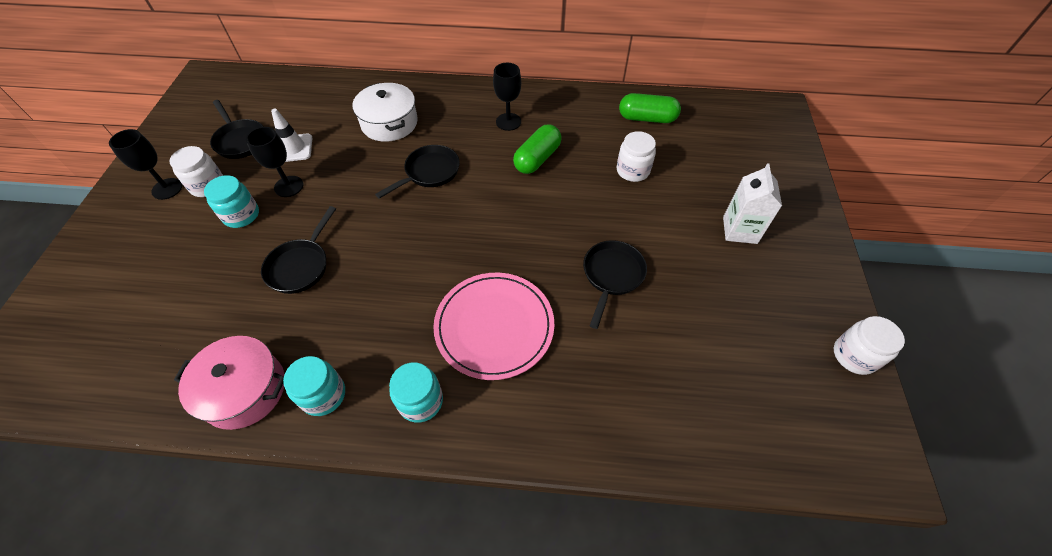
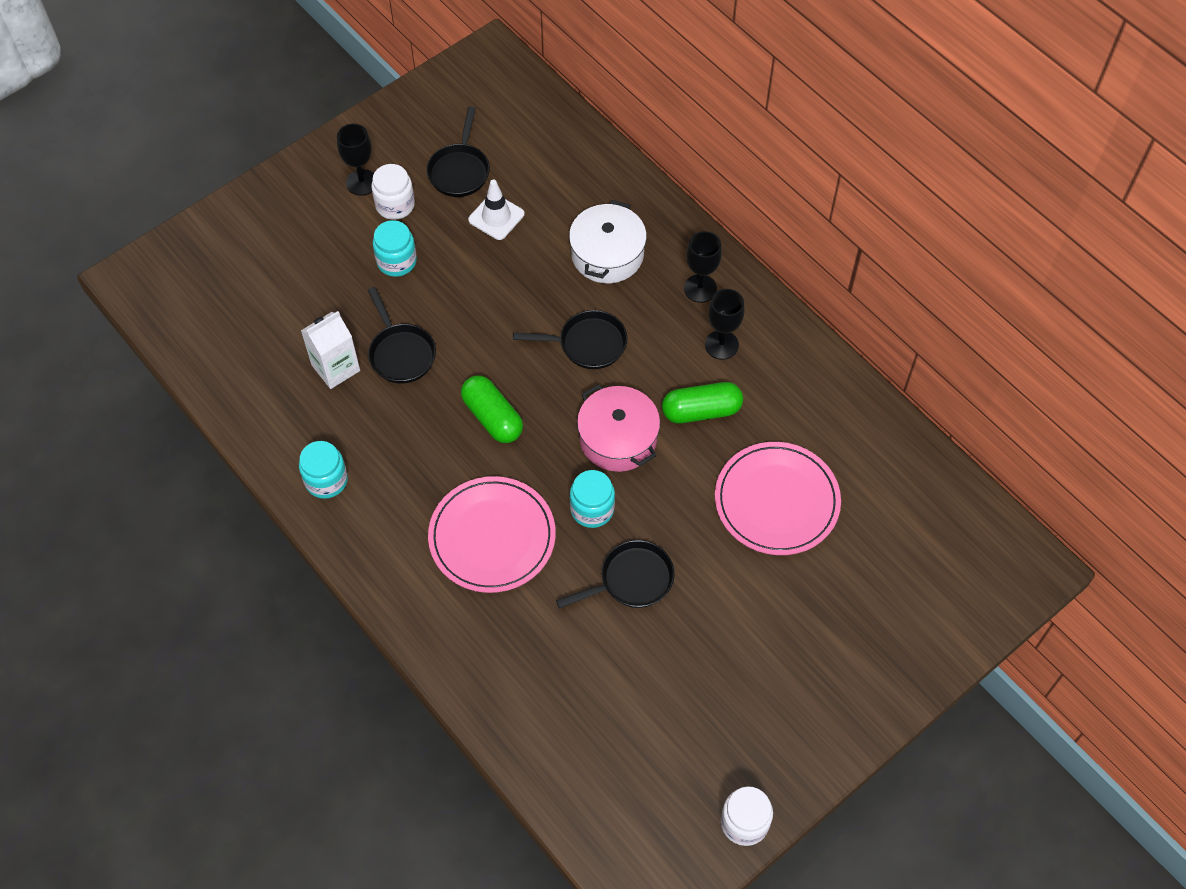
camera: 45 degrees right, 5 degrees up
(244, 390) = (280, 429): pink pot -> pink pot (618, 438)
(289, 186) = (457, 260): black goblet -> black goblet (700, 288)
(301, 265) = (400, 353): black pan -> black pan turned 90 degrees counterclockwise
(420, 401) = (384, 545): turquoise jar -> turquoise jar (592, 509)
(632, 171) = (776, 501): white jar -> pink plate
(647, 118) = (868, 456): green capsule -> green capsule (492, 417)
(740, 230) = (799, 644): white carton -> white carton (335, 368)

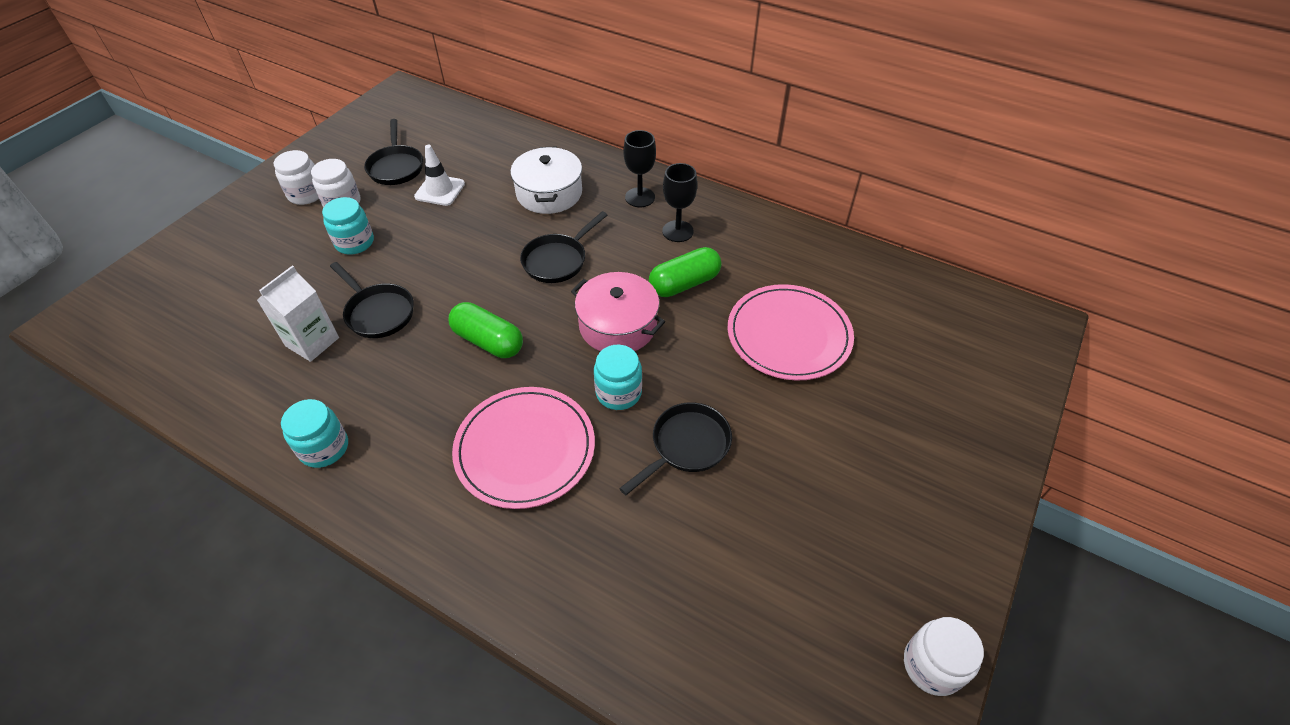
camera: 20 degrees left, 10 degrees down
(362, 182) = (306, 194): black goblet -> white jar
(587, 344) = (558, 260): black pan -> black pan turned 150 degrees clockwise

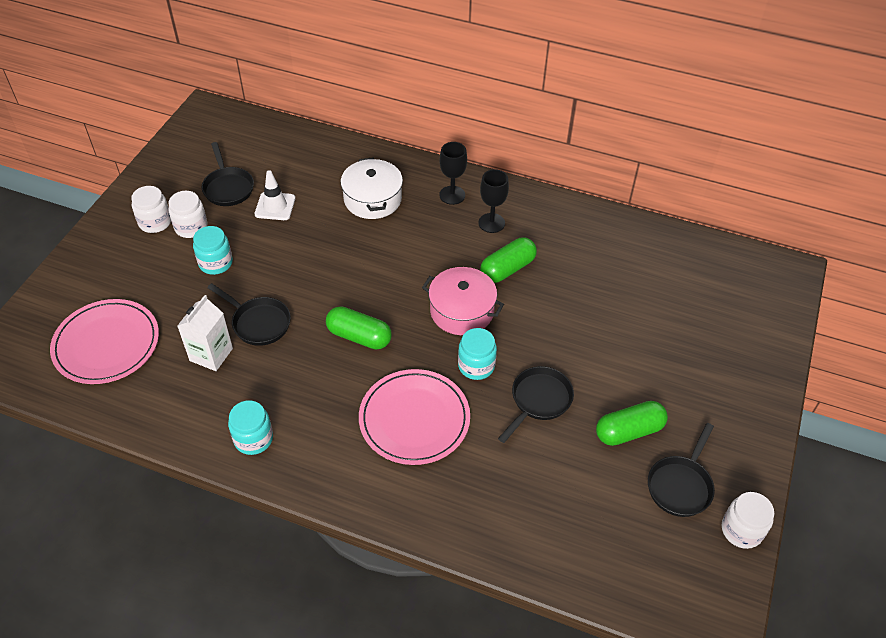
camera: 10 degrees left, 0 degrees up
(558, 260) = (397, 260): black pan -> black pan (680, 485)
(789, 335) = (600, 303): pink plate -> pink plate (106, 344)
(796, 501) = (629, 431): none -> green capsule

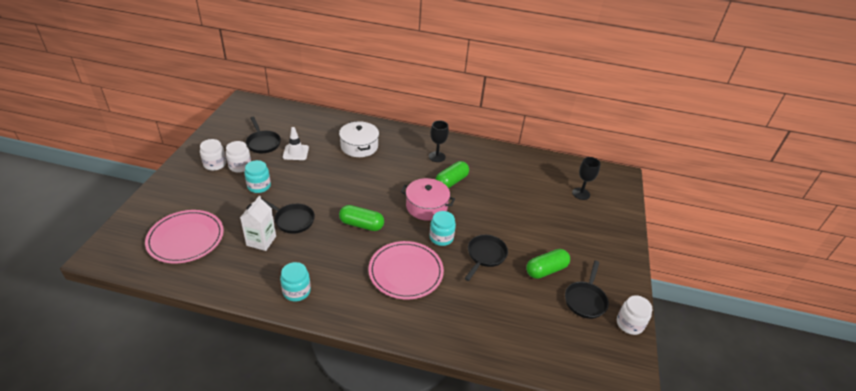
camera: 10 degrees left, 10 degrees down
(452, 195) = (409, 142): black goblet -> black goblet (581, 194)

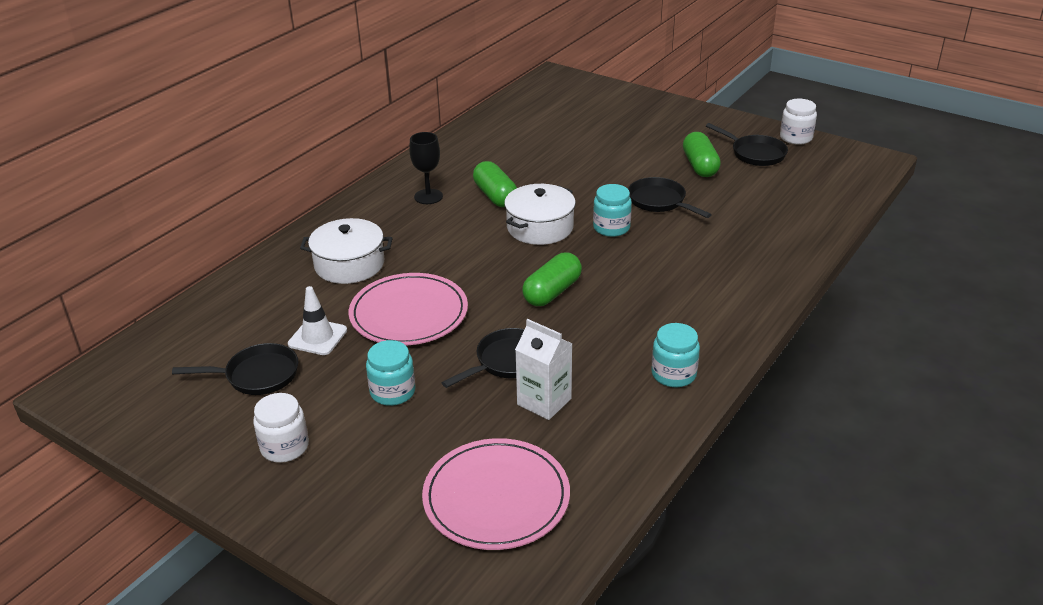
camera: 65 degrees left, 5 degrees down
(240, 166) = (314, 412): white jar -> none
(406, 272) = (667, 269): pink plate -> pink plate (409, 313)
(426, 206) = (540, 227): pink pot -> white pot
(581, 194) = (574, 109): black goblet -> none

